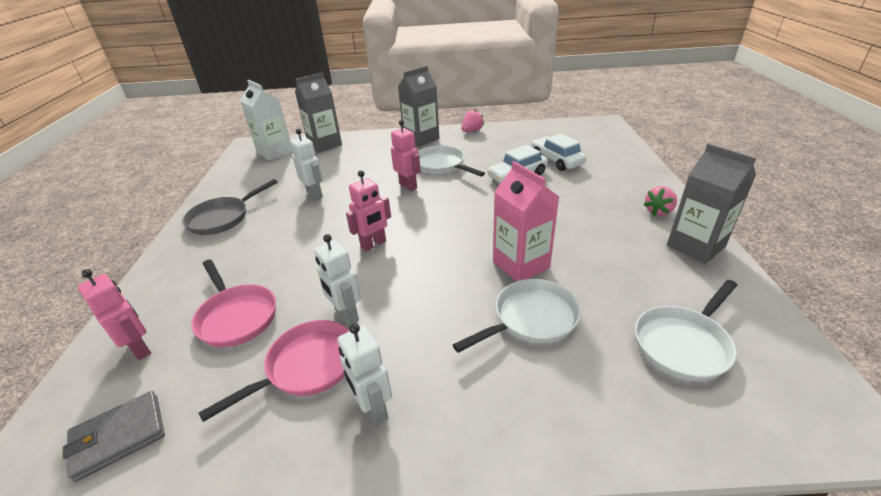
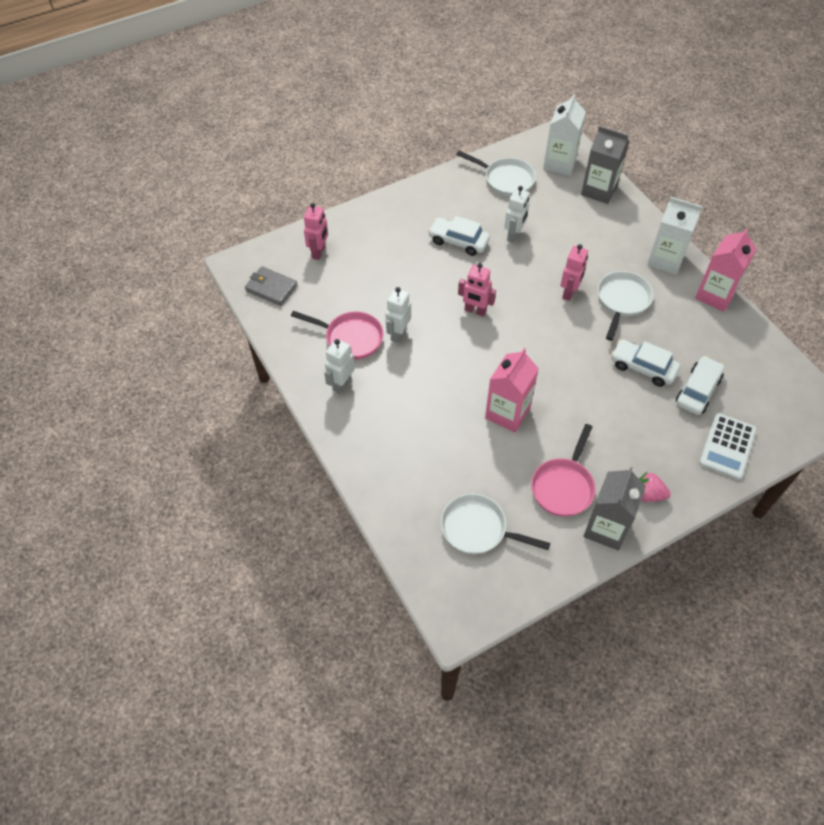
camera: 60 degrees right, 20 degrees up
(222, 218) = (447, 199): grey pan -> none
(236, 317) = (365, 279): pink pan -> pink pan (563, 486)
(279, 228) = (458, 241): none -> white car
(421, 139) = (665, 260): grey carton -> white carton
(472, 131) = (715, 295): pink strawberry -> pink carton
(531, 319) = (452, 436): white pan -> white pan (506, 180)
(618, 163) = (727, 446): none -> white calculator

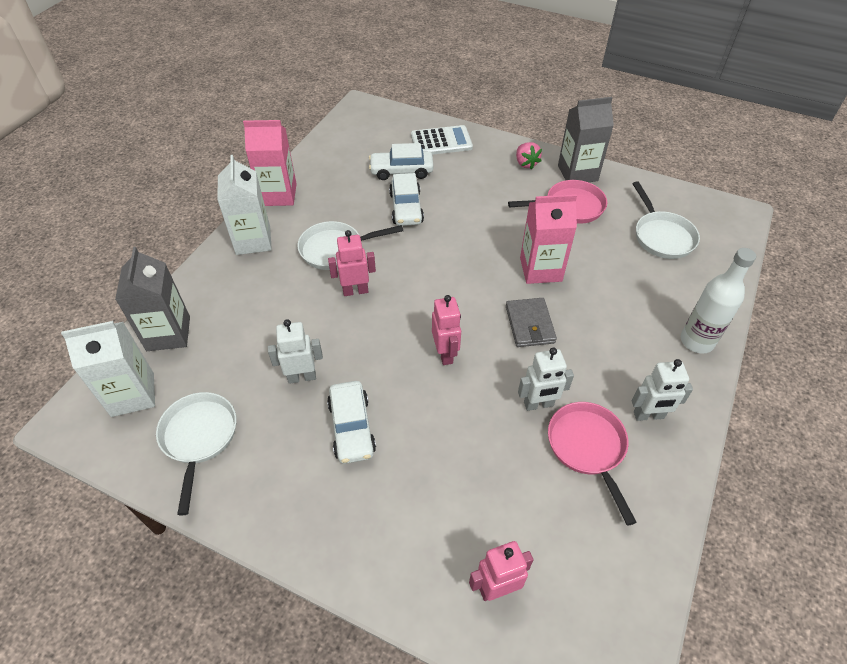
camera: 125 degrees left, 5 degrees down
(271, 288) = (607, 604): grey wallet -> grey wallet (530, 324)
(365, 460) = (697, 341): none -> white bottle

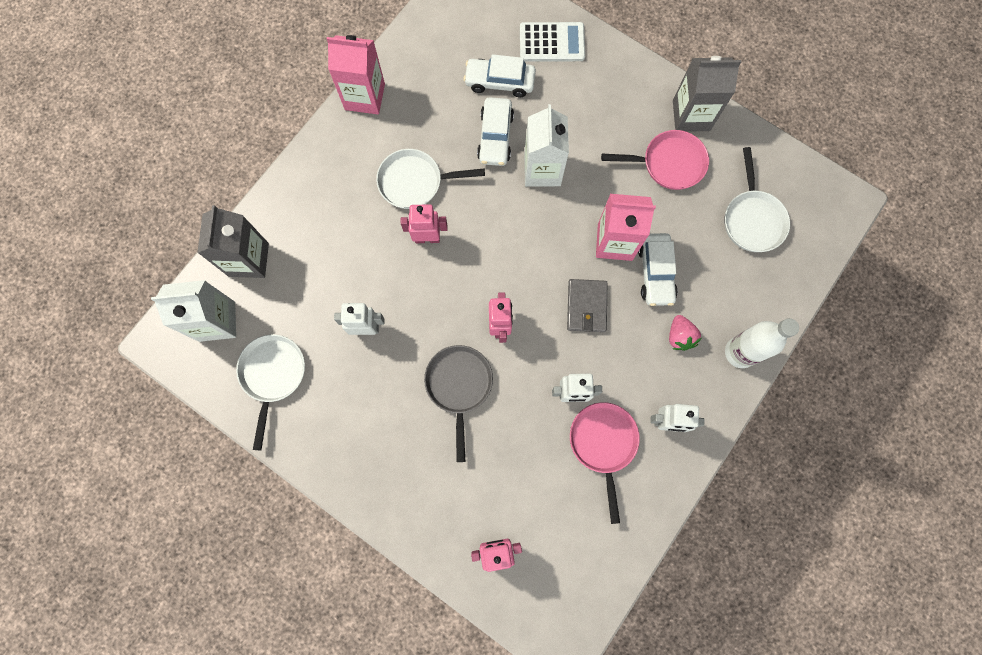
camera: 10 degrees right, 25 degrees up
(253, 240) = (334, 157): white carton -> white carton (542, 170)
(352, 427) = (404, 388): white car -> white car (655, 273)
(413, 416) = (459, 386): none -> grey pan
(526, 163) = (638, 92): pink strawberry -> pink strawberry (679, 336)

